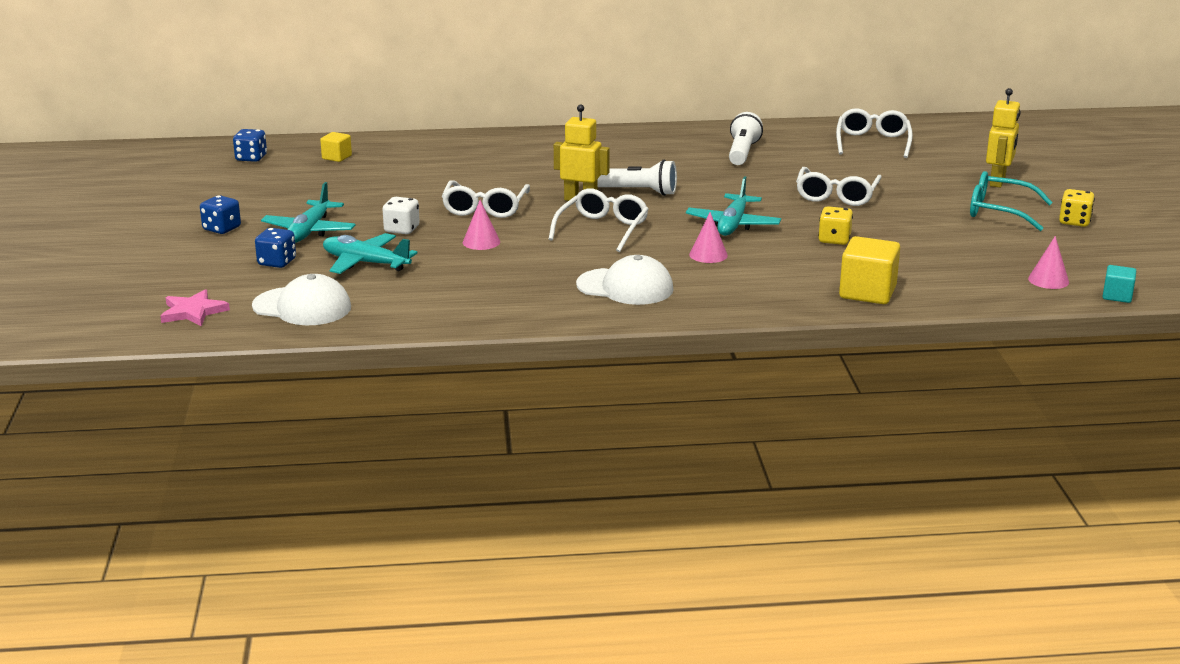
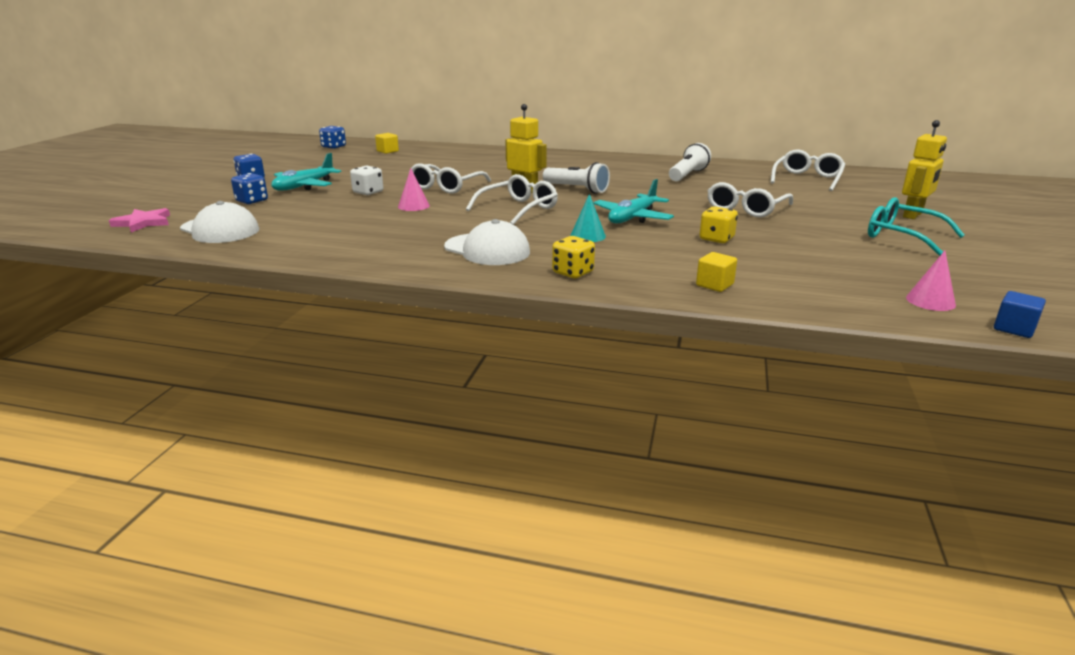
camera: 20 degrees right, 0 degrees up
(365, 263) = (310, 208): turquoise plane -> none
(708, 255) = (587, 236): pink cone -> turquoise cone
(867, 292) = (714, 285): yellow cube -> yellow cube, size x0.56
(1074, 222) = (984, 254): yellow dice -> yellow dice (573, 272)
(1117, 296) = (1014, 329): turquoise cube -> blue cube

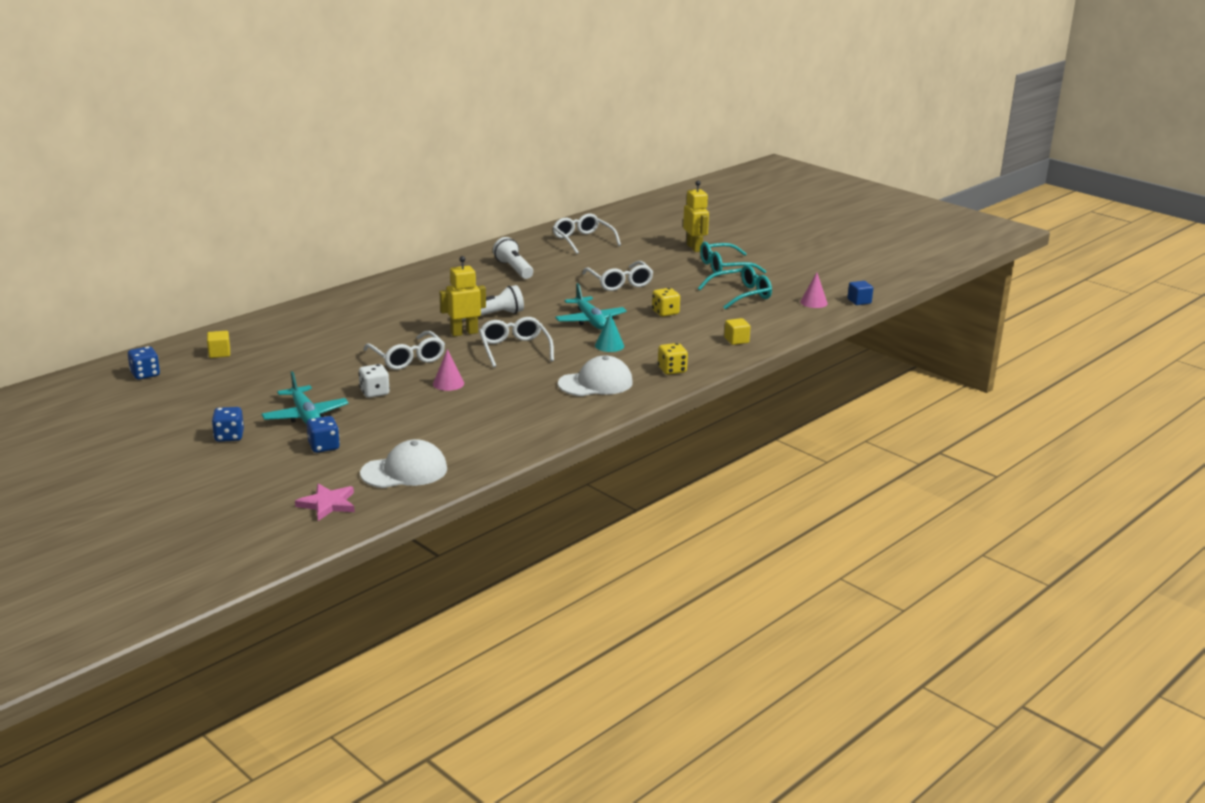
camera: 60 degrees left, 0 degrees up
(848, 259) = (741, 295): none -> turquoise glasses

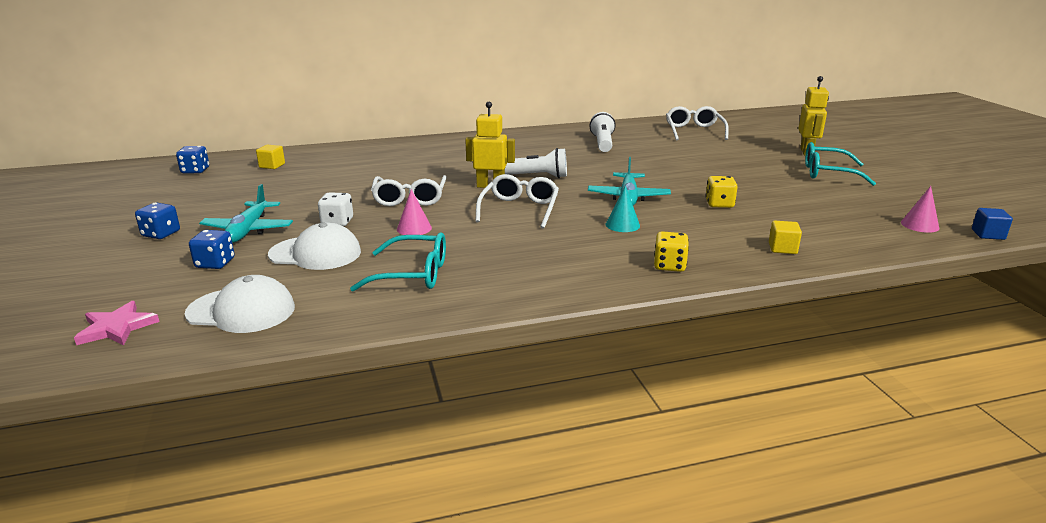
camera: 30 degrees right, 0 degrees up
(595, 383) = (564, 261): white cap -> white cap (315, 253)
(619, 283) = (695, 169): white glasses -> none
(741, 295) = (827, 202): turquoise glasses -> turquoise glasses (412, 274)

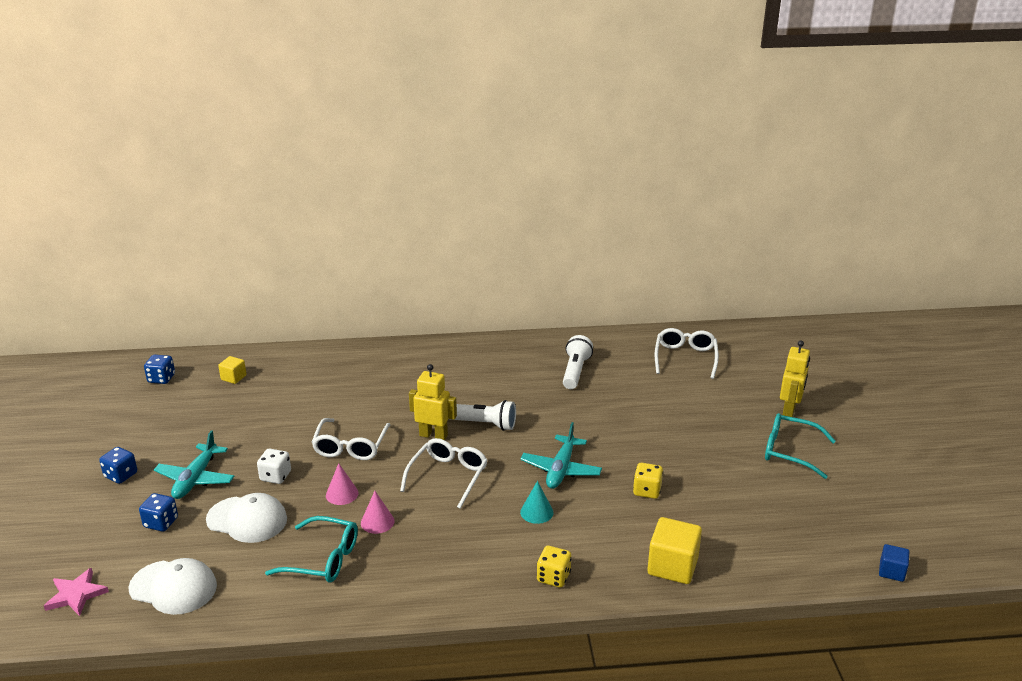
camera: 10 degrees right, 5 degrees up
(782, 248) = (672, 566): yellow cube -> yellow cube, size x1.80
(919, 225) = (831, 548): pink cone -> pink cone (377, 522)

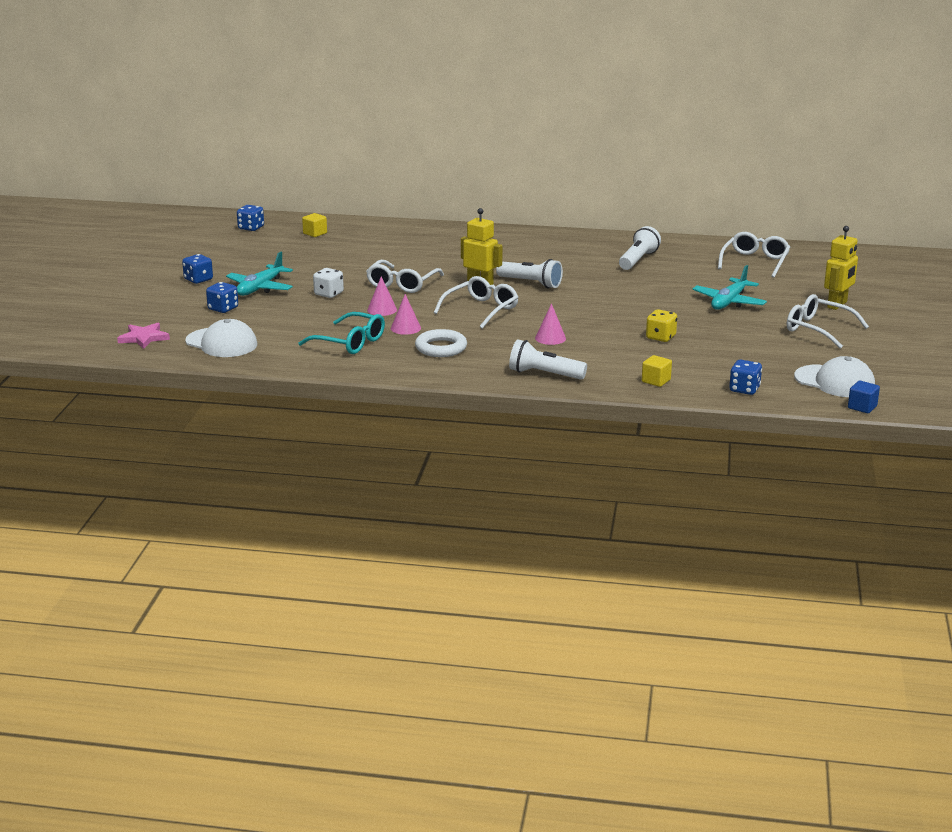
camera: 15 degrees right, 5 degrees down
(247, 519) = (295, 315): white cap -> white cap (834, 382)
(427, 550) = (441, 348): none -> white ring
(536, 512) = (550, 338): turquoise cone -> pink cone
(553, 577) = (544, 374): yellow dice -> white flashlight
(561, 469) = (587, 317): turquoise plane -> turquoise plane (729, 302)
(672, 566) = (656, 381): yellow cube -> yellow cube, size x0.56
(766, 564) = (744, 389): none -> blue dice
(790, 451) = (818, 329): turquoise glasses -> white glasses

